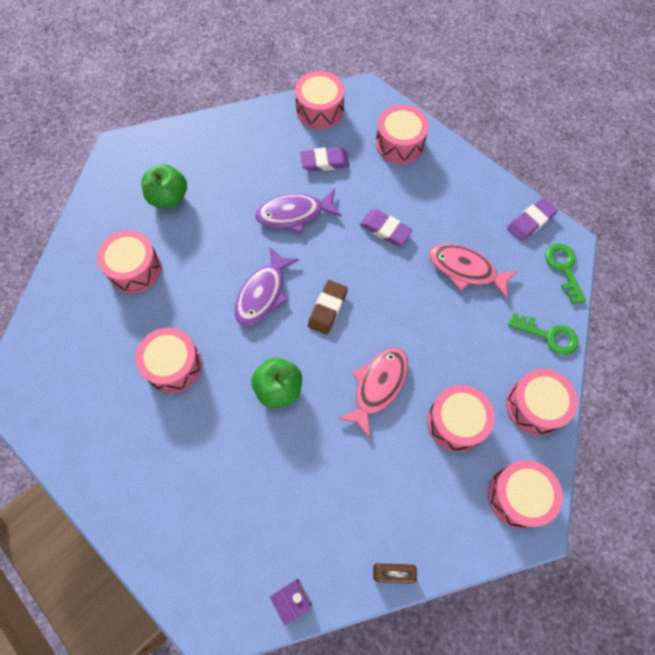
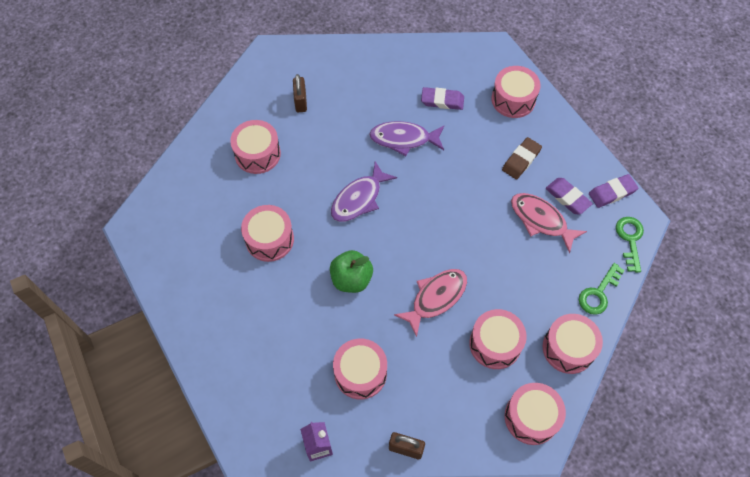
camera: 15 degrees right, 5 degrees down
(169, 197) = (301, 101): green apple -> brown padlock
(320, 110) = (450, 55): pink drum -> pink drum (360, 373)
(327, 309) = (410, 224): brown eraser -> brown eraser (521, 160)
(385, 229) = (479, 170): purple eraser -> purple eraser (567, 198)
(548, 336) = (598, 293): green key -> green key turned 90 degrees clockwise

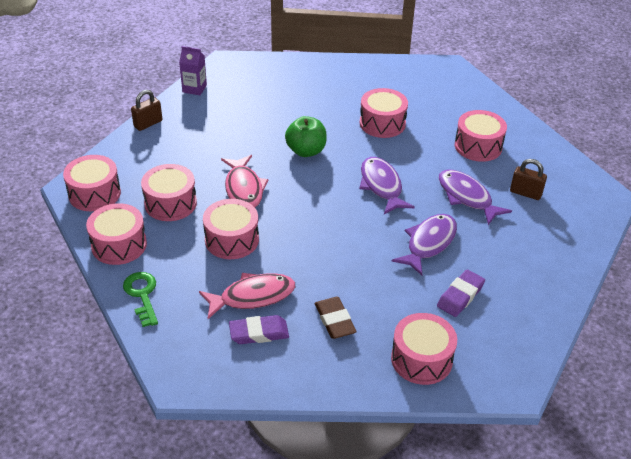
camera: 120 degrees right, 20 degrees down
(332, 136) = (466, 197): none -> purple fish
(360, 373) = (224, 125): pink drum -> pink drum (232, 240)
(612, 193) = (231, 376): purple eraser -> none
(630, 239) = (168, 355): green key -> none

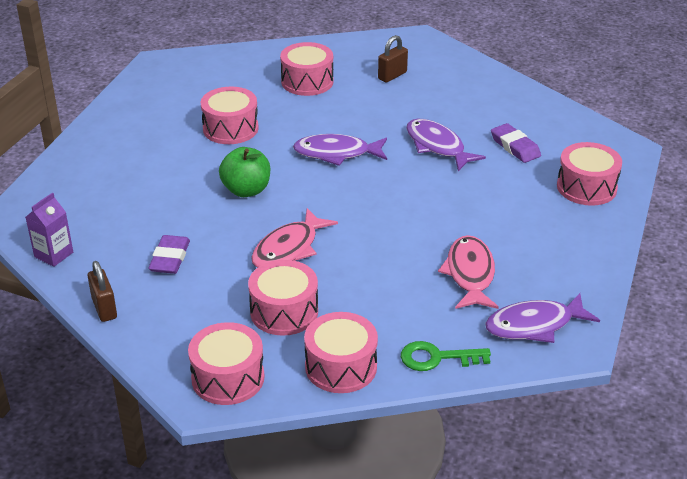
camera: 70 degrees left, 5 degrees down
(232, 240) = (373, 273): pink drum -> none
(244, 189) = (289, 249): pink fish -> pink fish turned 120 degrees clockwise
(259, 333) = (524, 279): purple eraser -> purple eraser (170, 258)
(334, 320) = (522, 227): brown eraser -> none
(466, 197) = (381, 108): purple fish -> purple fish (534, 325)

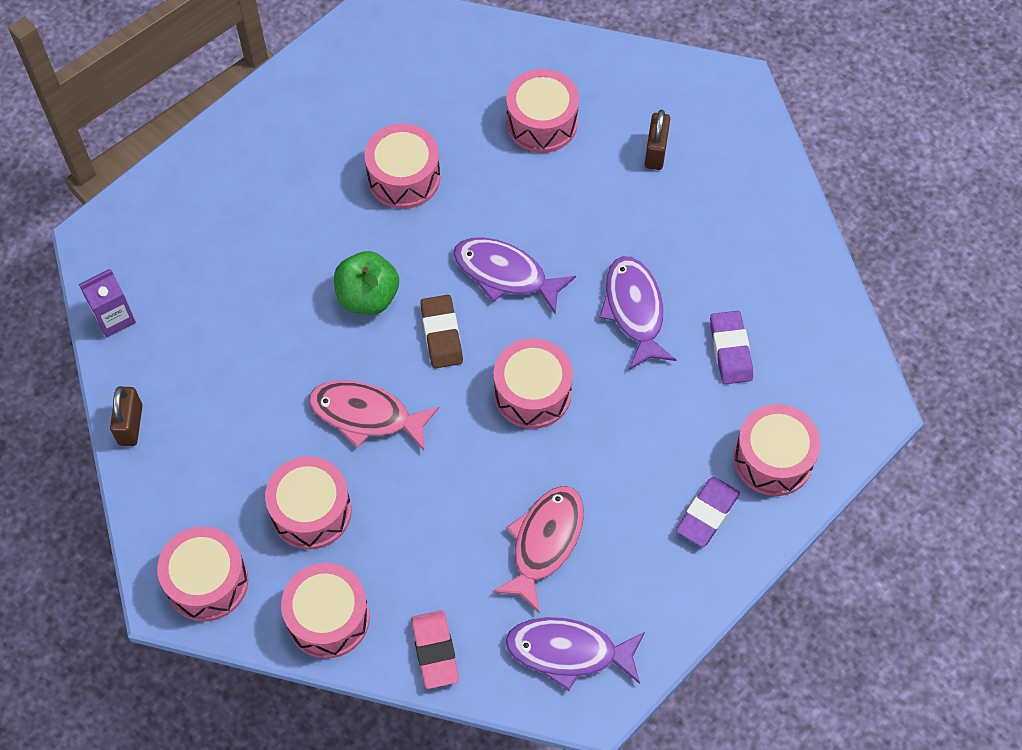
camera: 25 degrees right, 25 degrees up
(170, 258) = (231, 376): purple eraser -> purple eraser (707, 514)
(289, 249) = (366, 415): pink fish -> pink fish turned 45 degrees clockwise
(314, 193) = (441, 334): none -> brown eraser
(392, 76) = (656, 152): brown padlock -> brown padlock turned 60 degrees counterclockwise
(400, 203) = (532, 393): none -> pink drum
(437, 358) = (435, 651): green key -> pink eraser

